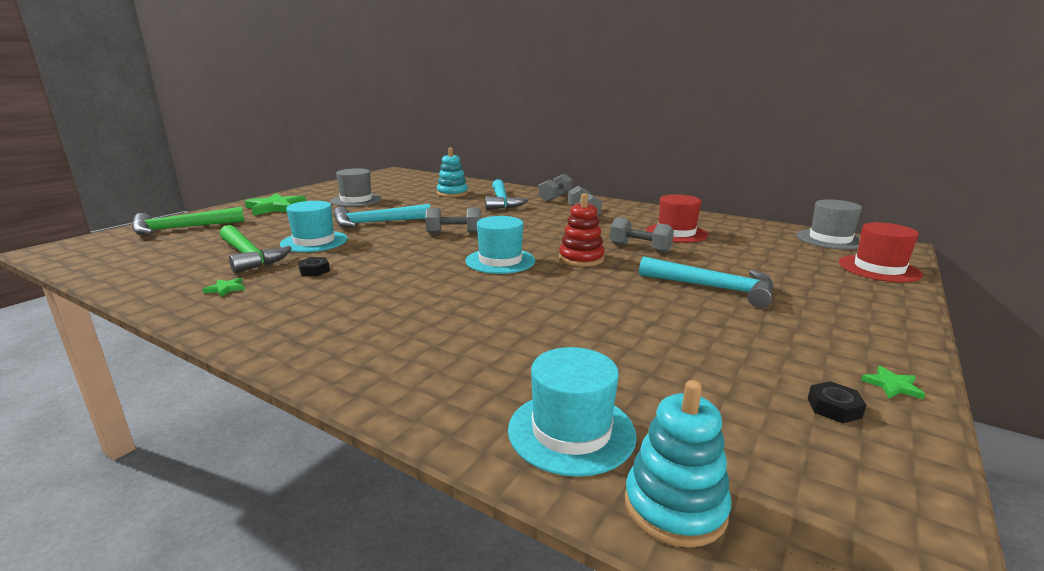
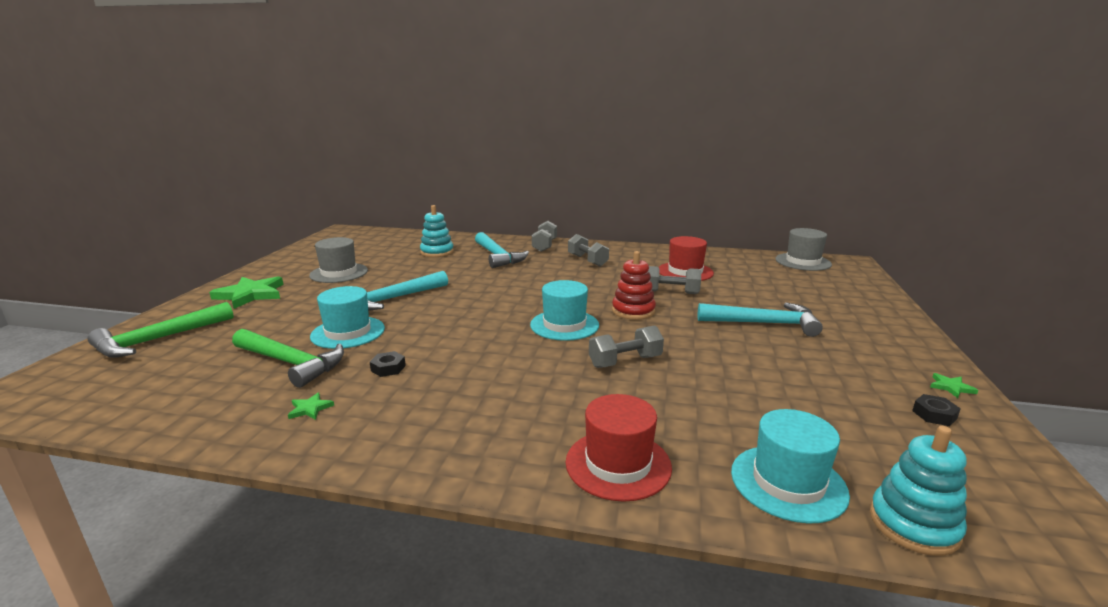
camera: 20 degrees left, 0 degrees up
(454, 233) = (488, 300): grey dumbbell -> grey dumbbell (625, 361)
(879, 269) = (858, 285): red hat -> red hat (618, 464)

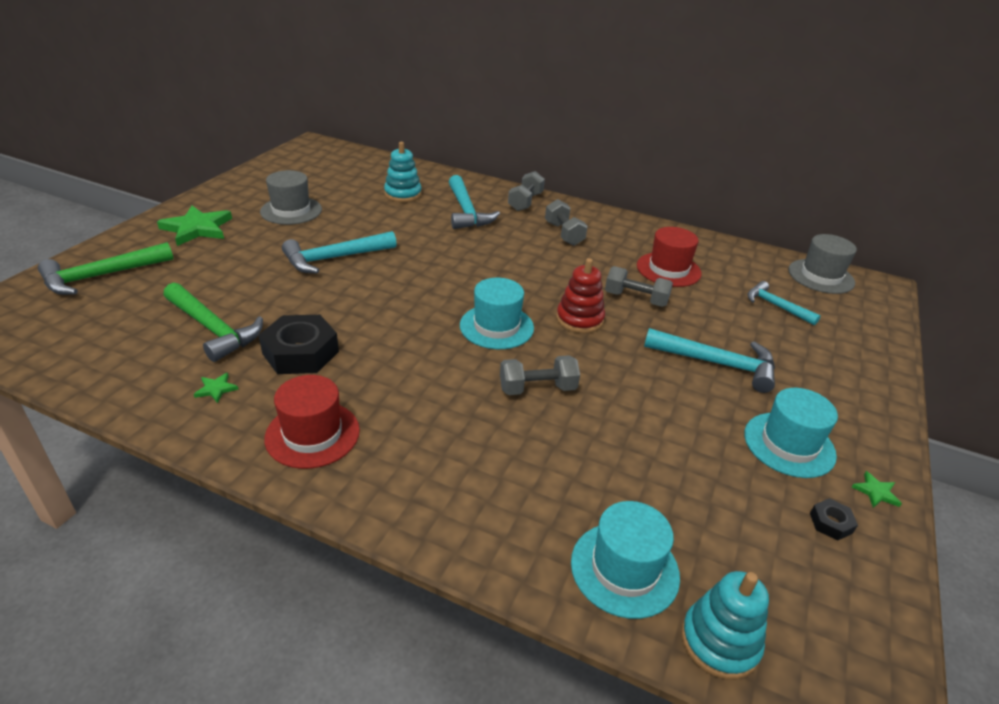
camera: 10 degrees right, 15 degrees up
(348, 332) = (276, 298): turquoise hat -> turquoise hat (789, 444)
(388, 368) = (301, 352): black nut -> black nut, size x2.20
(618, 464) = (472, 512): red hat -> red hat (312, 434)
(783, 283) = (776, 306): none -> turquoise hammer

